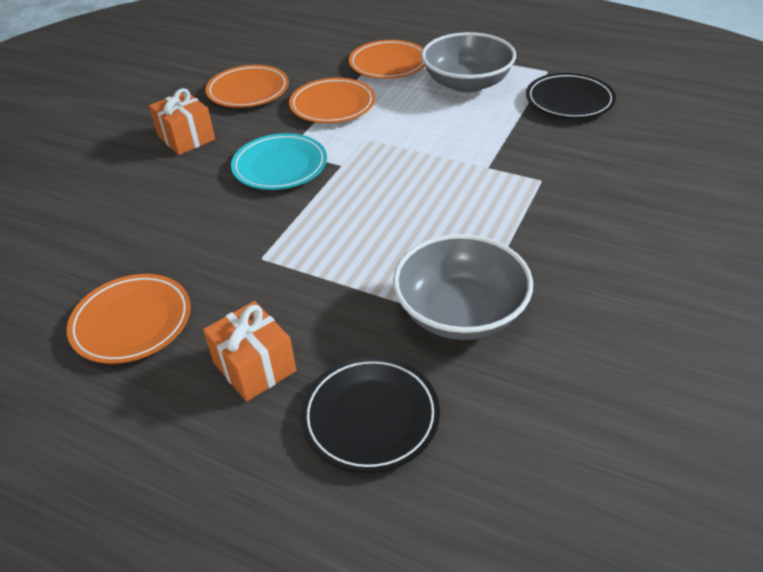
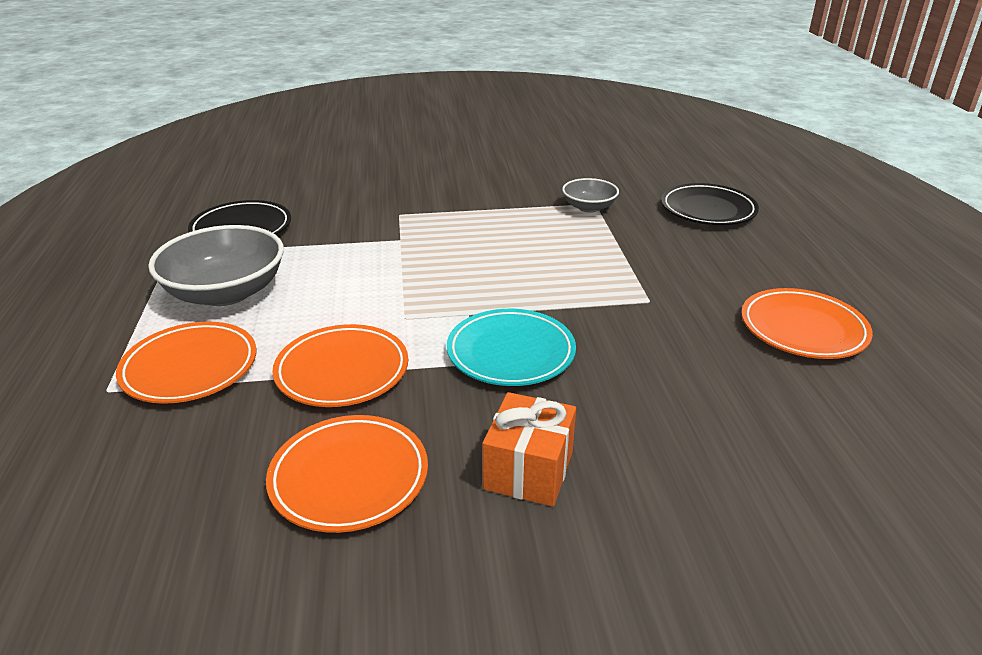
camera: 125 degrees left, 10 degrees down
(254, 367) = (742, 258): orange gift -> none
(460, 312) = (589, 207): grey bowl -> grey bowl, size x0.54

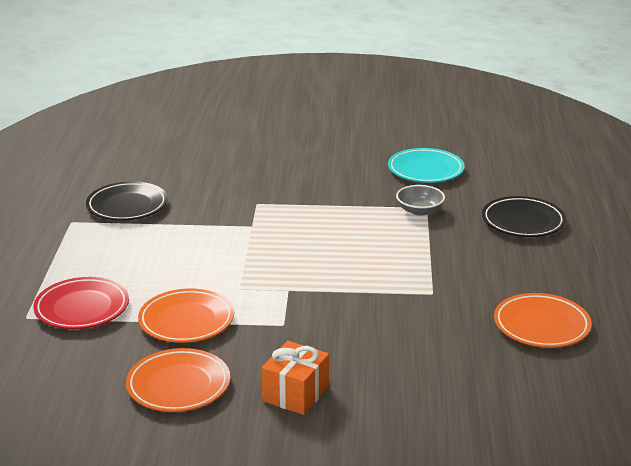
camera: 10 degrees right, 5 degrees down
(190, 368) = (82, 308): orange plate -> red plate
(226, 292) = (111, 257): grey bowl -> none
(511, 353) = (310, 320): turquoise plate -> turquoise plate (425, 170)

